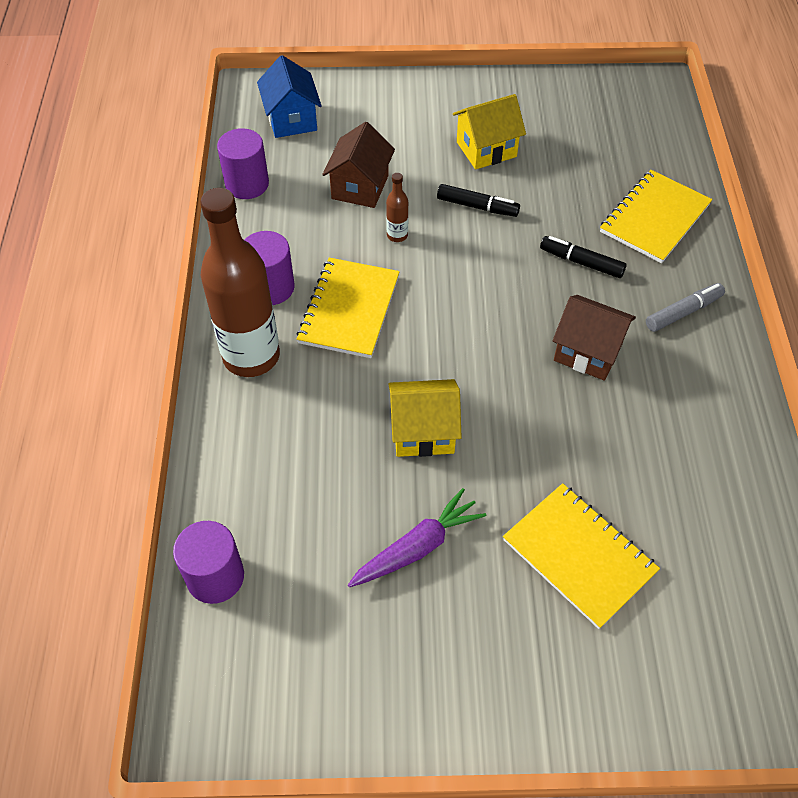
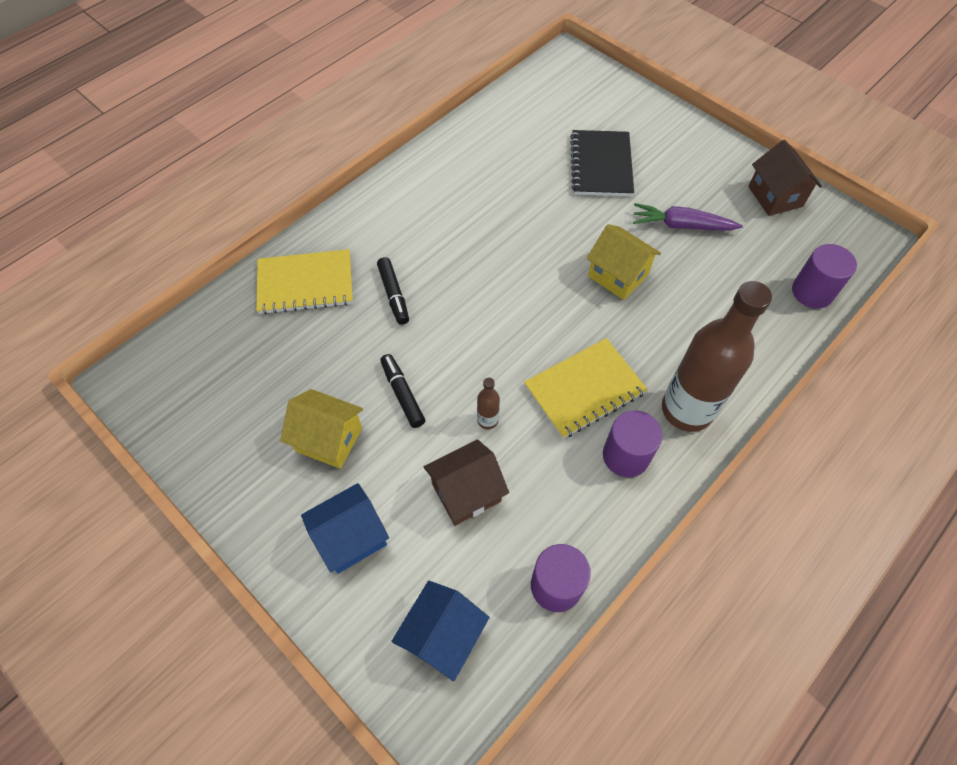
camera: 135 degrees left, 5 degrees up
(402, 119) = (351, 537): none -> blue house
(579, 556) = (601, 165): yellow notebook -> black notebook
(588, 352) = (468, 242): brown house -> brown house (775, 196)
(683, 312) = (383, 220): grey marker -> none

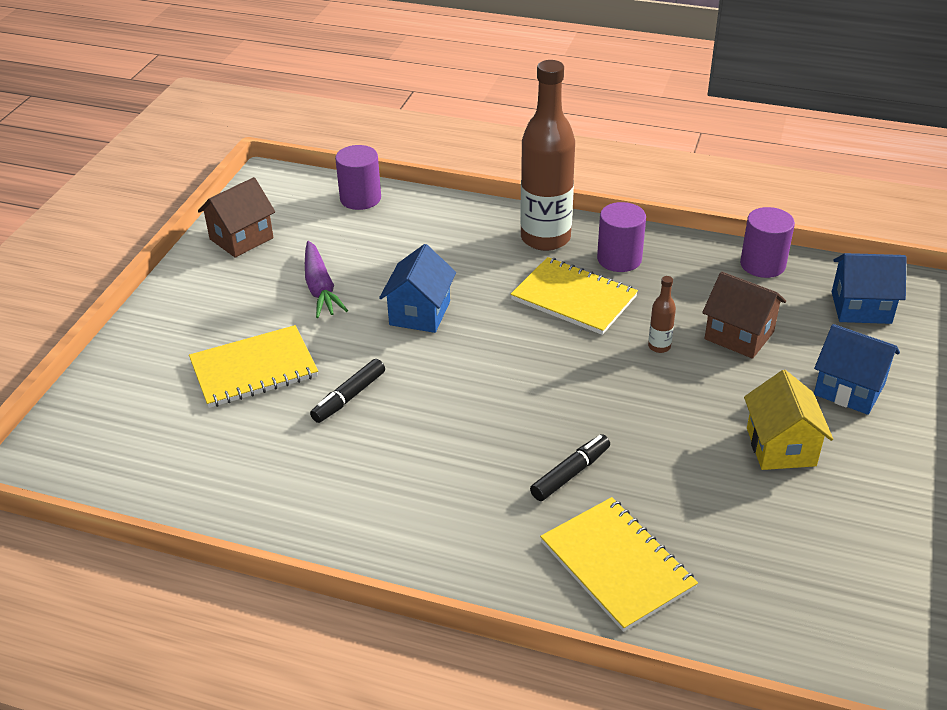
camera: 115 degrees left, 20 degrees down
(402, 394) = (684, 414): black marker -> black marker (349, 397)
(601, 165) = (254, 369): black notebook -> yellow notebook
(618, 275) = (420, 313): yellow house -> blue house

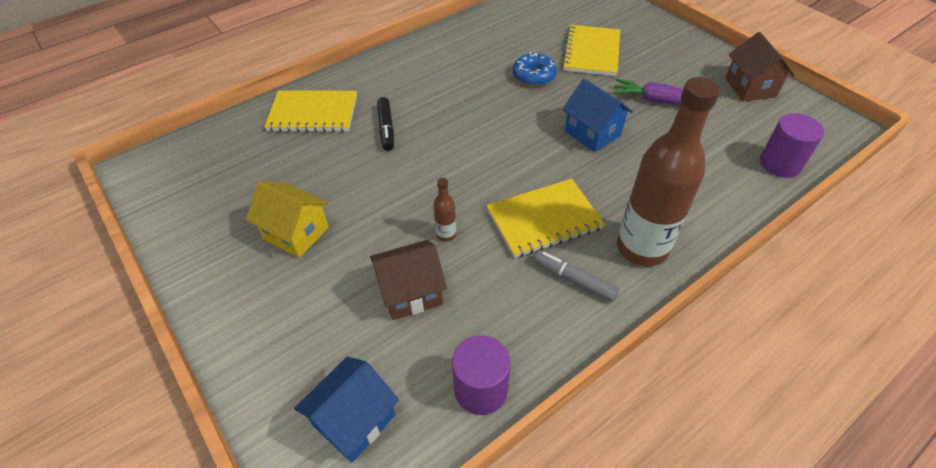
camera: 125 degrees right, 10 degrees up
(349, 397) = (534, 76): black marker -> blue donut
(619, 259) = (574, 280): purple cylinder -> grey marker
(849, 389) = (291, 317): blue house -> none

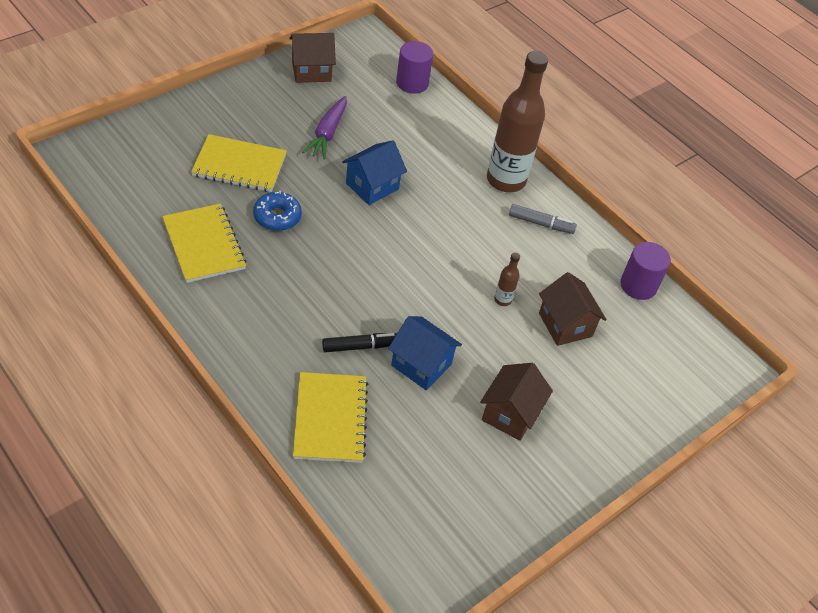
camera: 100 degrees left, 0 degrees up
(296, 233) = (510, 414): yellow house -> brown house
(354, 420) = (675, 357): blue house -> blue house (421, 365)
(544, 219) = (481, 233): yellow notebook -> yellow notebook (204, 244)
(574, 280) = (541, 223): grey marker -> grey marker turned 105 degrees counterclockwise

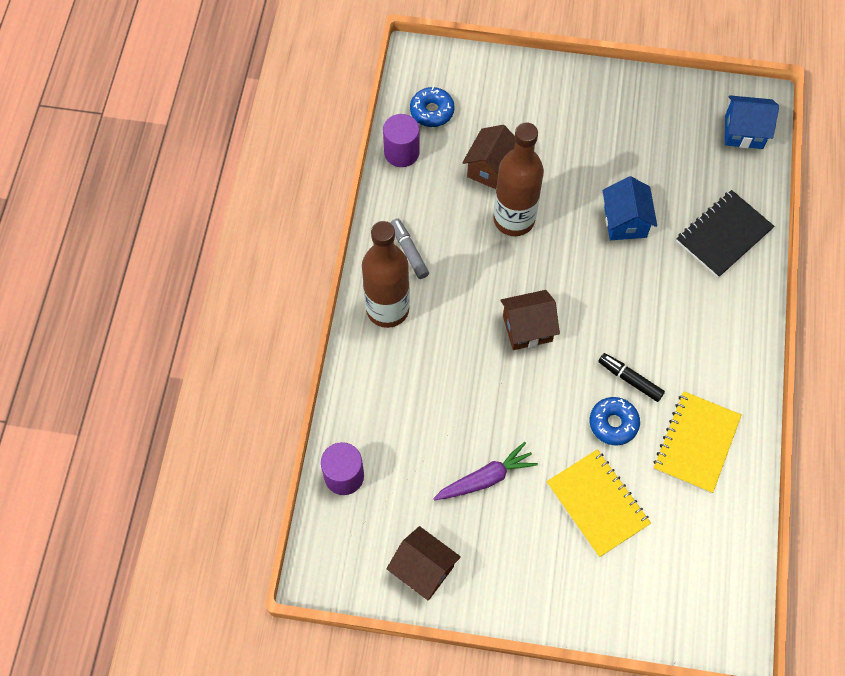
camera: 125 degrees left, 15 degrees up
(330, 419) = (723, 235): yellow notebook -> black notebook
(360, 346) = (655, 267): black marker -> black marker (630, 380)
(372, 186) = (505, 391): blue house -> blue house (743, 132)
(502, 300) = (514, 219): brown bottle -> brown bottle, size x2.48
(510, 414) = (601, 147): brown house -> brown house (527, 328)
(663, 334) = (432, 111): none -> blue donut

